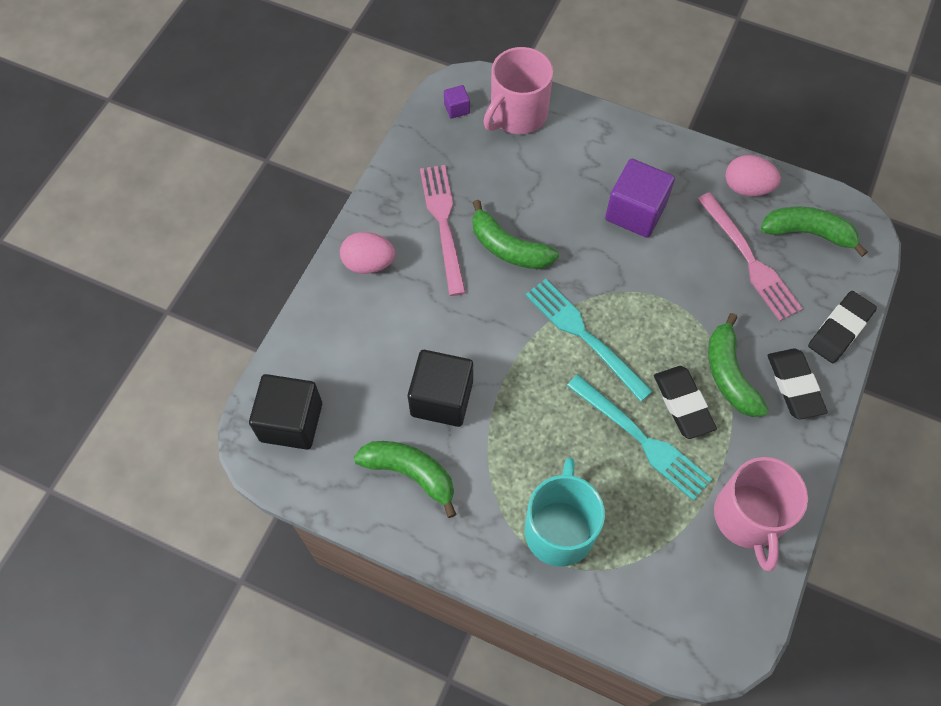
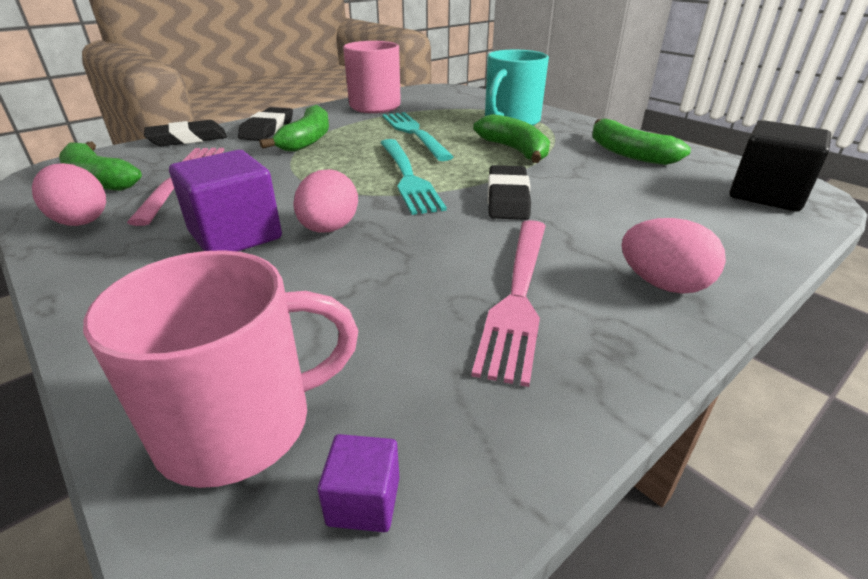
camera: 155 degrees left, 30 degrees down
(442, 398) = (584, 176): black cube -> none
(508, 248) = (435, 247): green banana -> green banana (514, 150)
(585, 241) = (329, 229): none -> pink egg
(683, 404) = (362, 138): black eraser -> black eraser (508, 198)

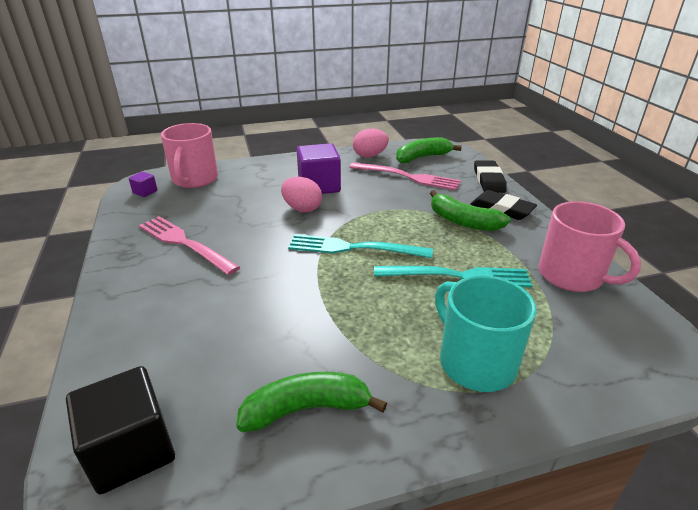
camera: 115 degrees right, 0 degrees up
(508, 198) = (281, 279): black eraser -> none
(514, 150) = (374, 323): green banana -> none
(662, 284) = (133, 291): pink egg -> none

